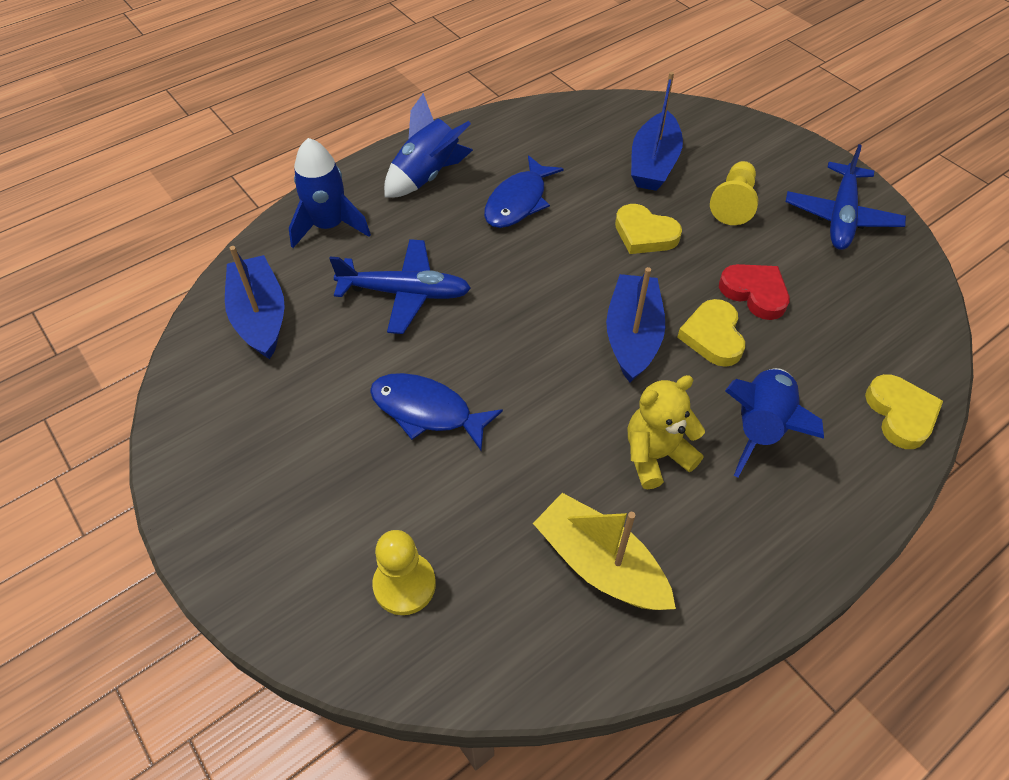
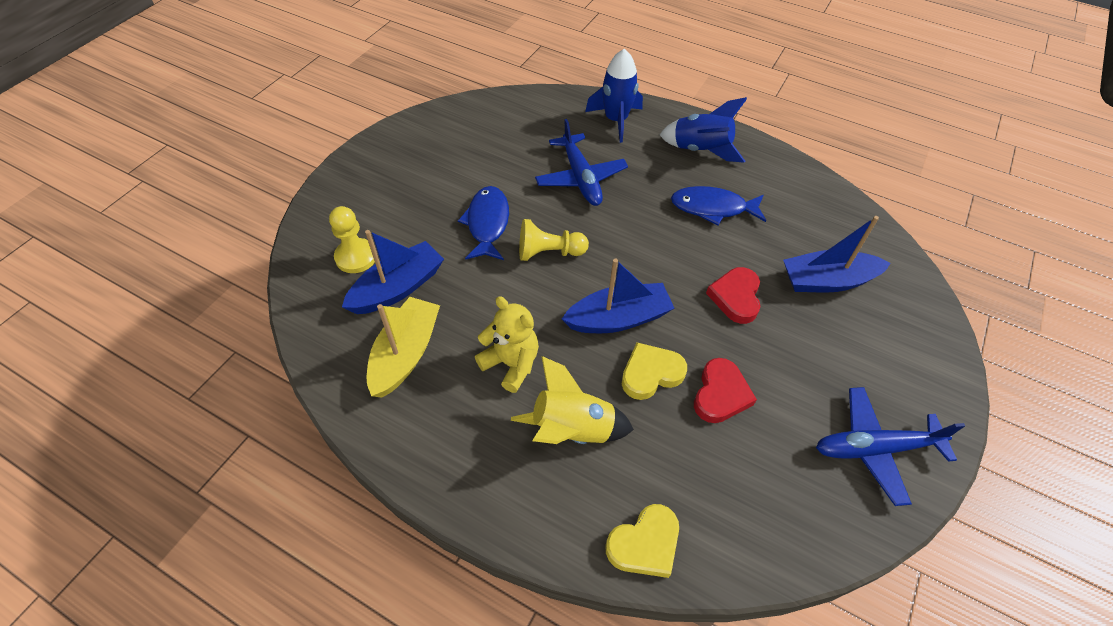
camera: 65 degrees right, 0 degrees up
(260, 316) = (520, 120): blue boat -> blue boat (398, 288)
(644, 234) = (735, 297): yellow heart -> red heart
(733, 203) = (823, 353): yellow pawn -> yellow pawn (549, 252)
(760, 428) = (572, 430): blue rocket -> yellow rocket

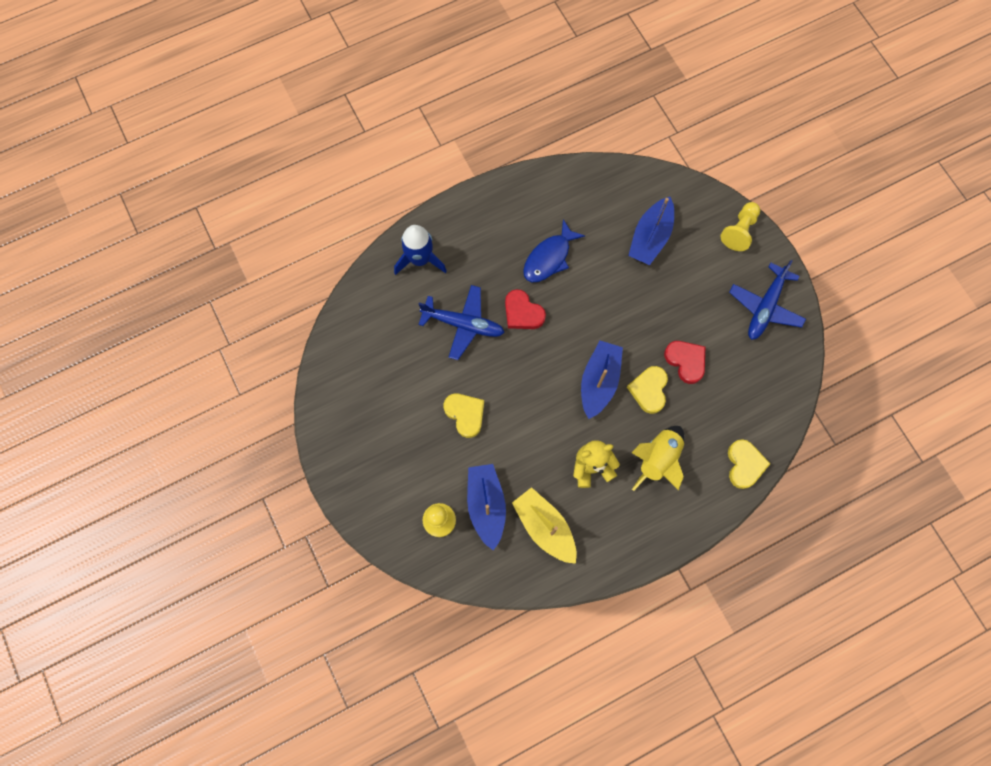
camera: 55 degrees left, 20 degrees up
(487, 223) = (465, 414): blue fish -> yellow heart
(549, 252) = (518, 390): yellow pawn -> yellow pawn (739, 231)
(700, 150) = (491, 224): blue rocket -> none
(735, 297) = (627, 300): red heart -> red heart (522, 313)

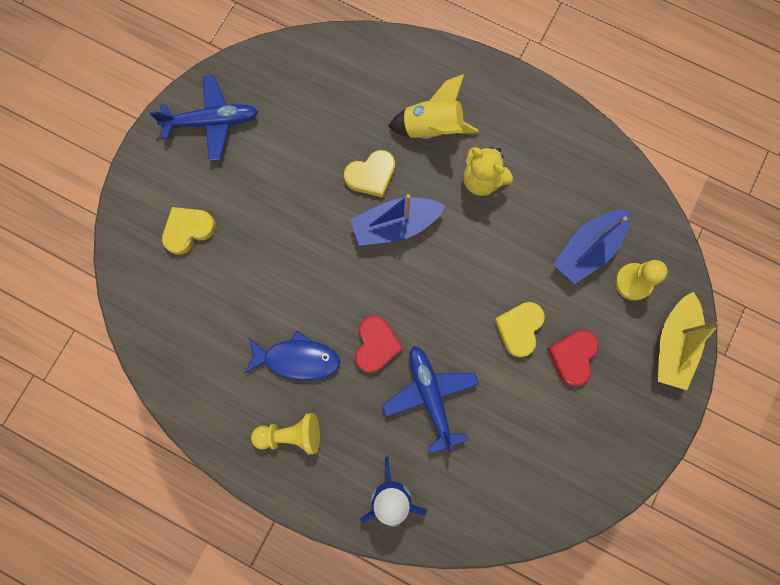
camera: 125 degrees left, 5 degrees up
(544, 527) = (566, 185): yellow boat -> yellow boat (673, 344)
(650, 237) = (206, 272): blue boat -> none
(686, 361) = (318, 160): red heart -> red heart (572, 357)
(739, 231) = (142, 191): yellow pawn -> yellow pawn (291, 434)
(744, 464) = (383, 54): yellow heart -> yellow heart (188, 230)

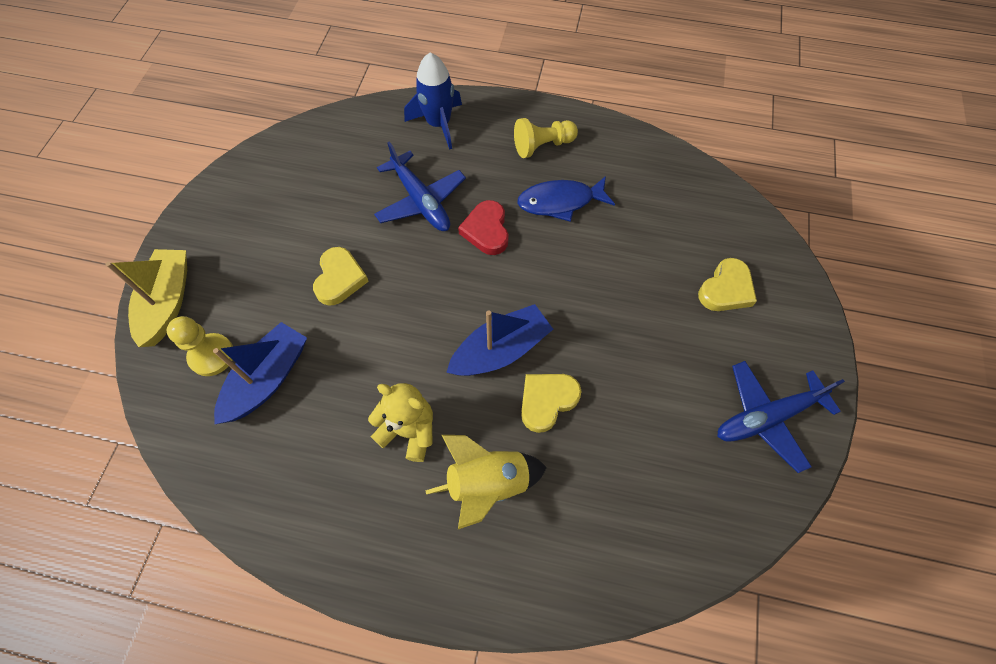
camera: 165 degrees right, 15 degrees down
(572, 357) = (279, 266): red heart -> none

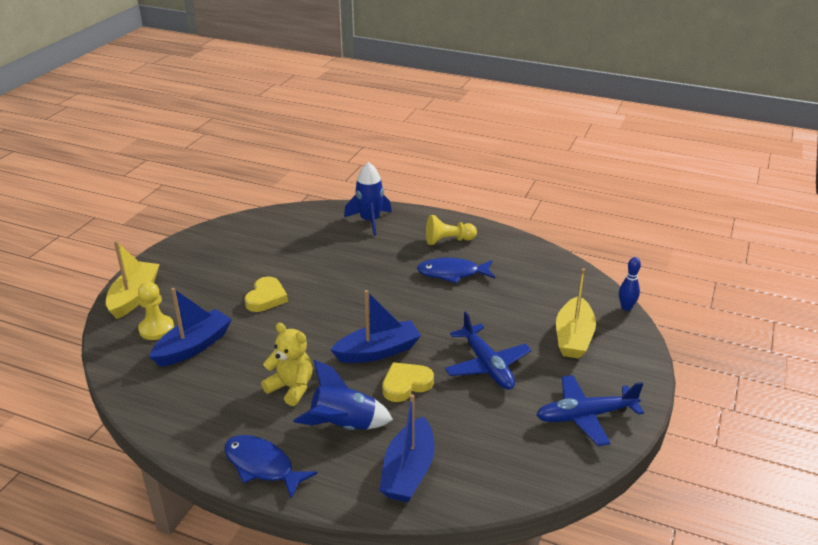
camera: 10 degrees right, 30 degrees down
(404, 570) = (262, 466): none -> blue fish
(421, 201) = (342, 262): blue plane -> blue plane (487, 365)
(486, 230) = (388, 283): red heart -> none
(488, 484) = (344, 426): yellow rocket -> blue rocket
(582, 545) = (408, 471): none -> blue boat
(726, 289) = (573, 337): yellow heart -> yellow boat
(776, 230) = (626, 307): none -> blue bowling pin

